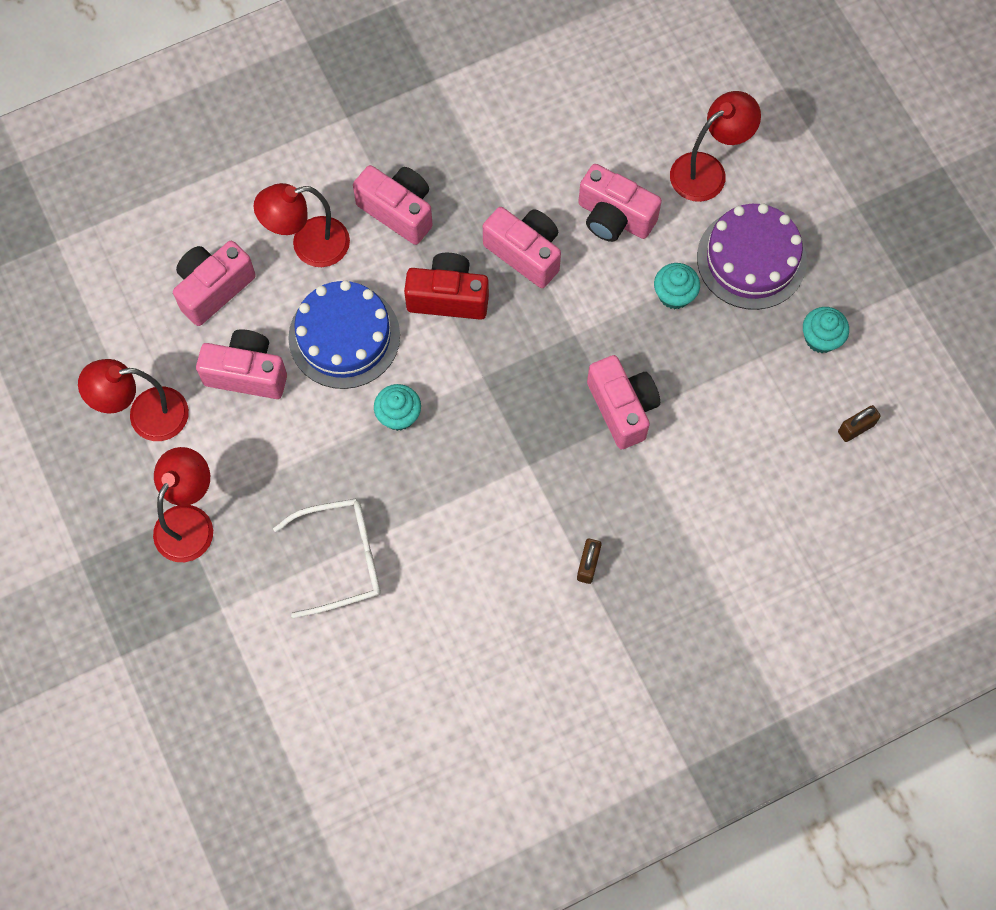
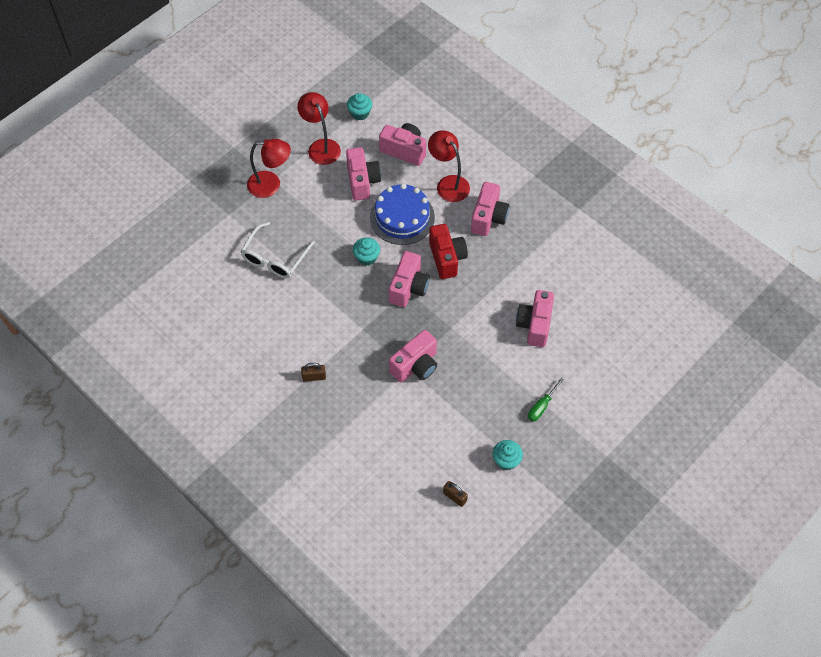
camera: 70 degrees right, 10 degrees down
(342, 559) = (275, 258): white glasses -> white glasses turned 60 degrees clockwise
(525, 253) = (491, 287): pink camera -> pink camera (409, 287)
(674, 294) = (499, 371): turquoise cupcake -> turquoise cupcake (360, 113)
(708, 170) = (589, 365): red lamp -> none
(751, 259) = (541, 406): purple cake -> green screwdriver

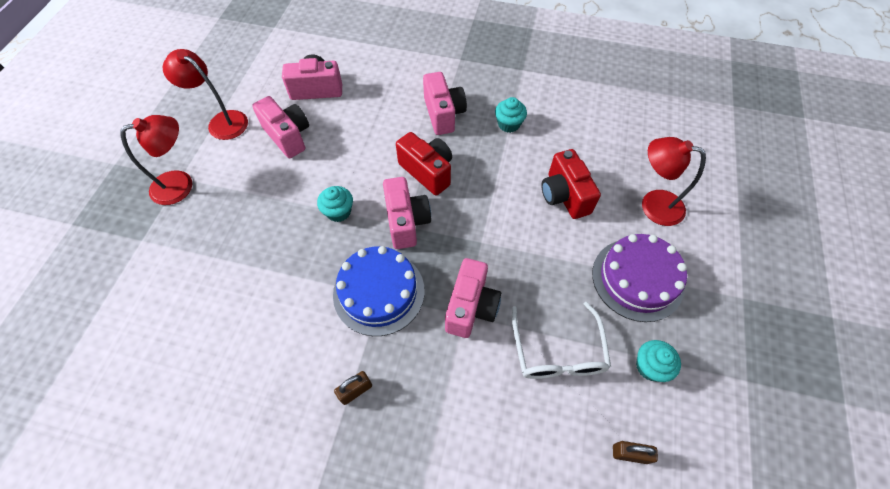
camera: 30 degrees left, 0 degrees up
(275, 258) = (226, 265): white glasses -> white glasses (557, 352)
(360, 113) = (248, 74): turquoise cupcake -> turquoise cupcake (508, 124)
(402, 217) = (353, 152): blue cake -> blue cake (379, 292)
(448, 183) = (382, 100): red lamp -> red lamp (653, 204)
(534, 325) = (564, 195): pink camera -> red camera
(541, 406) = (637, 279): green screwdriver -> purple cake

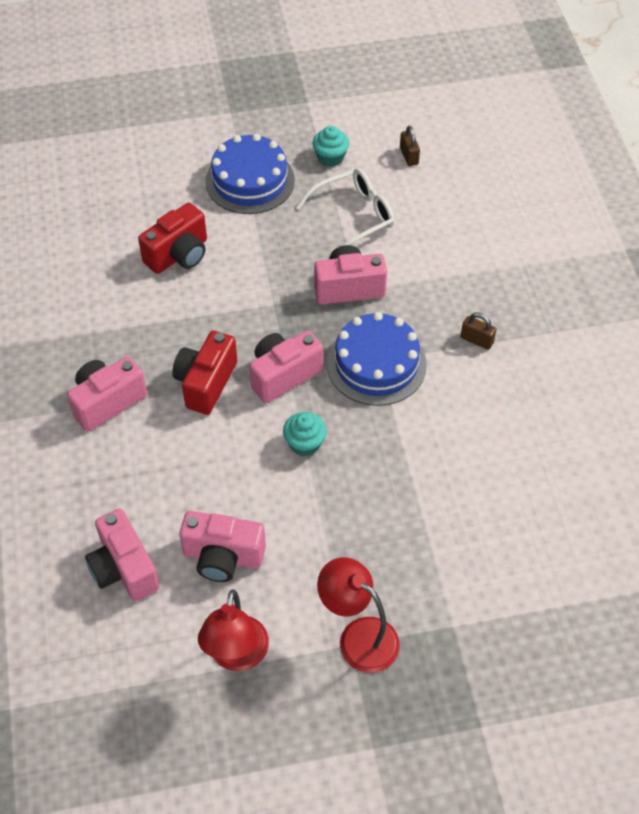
camera: 115 degrees left, 5 degrees down
(288, 136) = (223, 557): pink camera -> pink camera turned 105 degrees counterclockwise
(508, 124) = (95, 332): turquoise cupcake -> none
(637, 279) = (250, 181): purple cake -> blue cake
(653, 204) = (155, 186): red lamp -> none

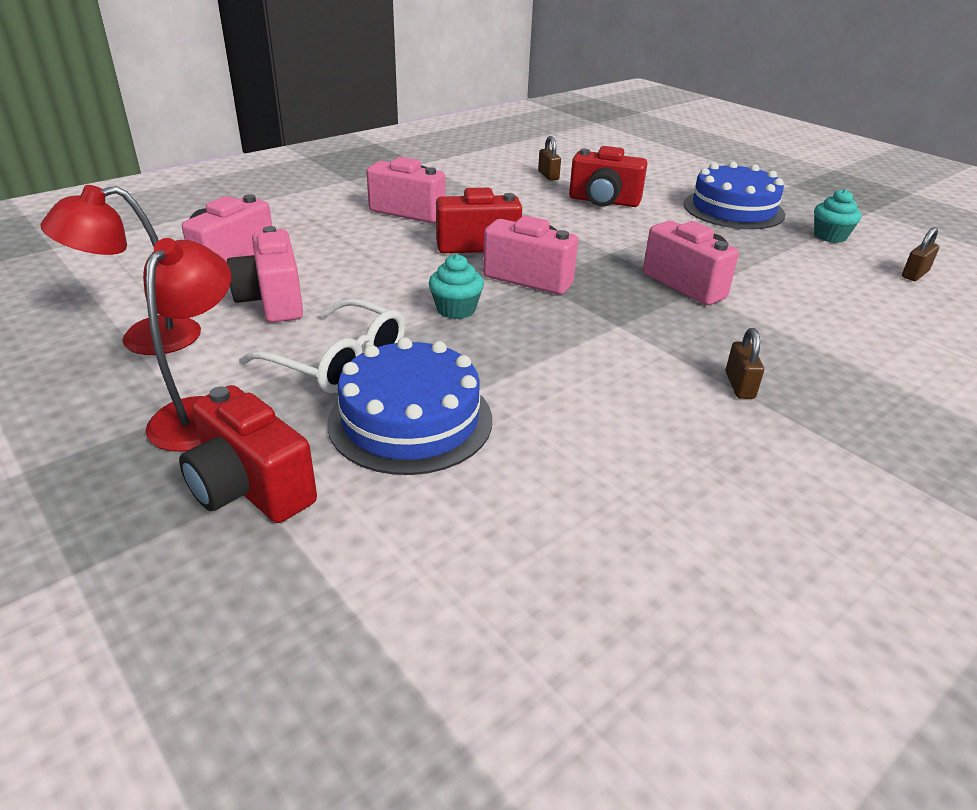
camera: 60 degrees right, 20 degrees down
(95, 262) = (548, 175): none -> brown padlock
(354, 216) = (782, 265): white glasses -> white glasses (338, 361)
(376, 364) = (611, 325): blue cake -> blue cake (410, 420)
(449, 627) = (250, 488): none -> red camera

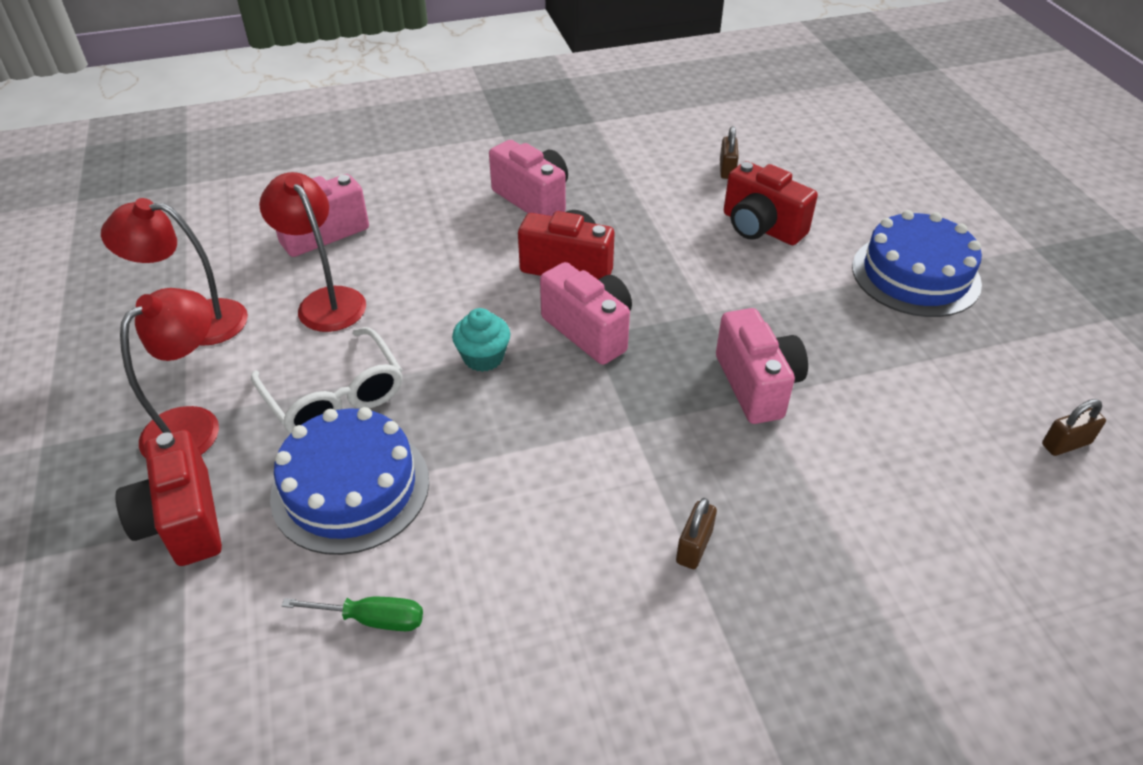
camera: 25 degrees right, 10 degrees up
(272, 301) = (326, 301): pink camera -> red lamp
(516, 507) = (371, 619): none -> green screwdriver
(830, 236) = (1006, 351): turquoise cupcake -> none

